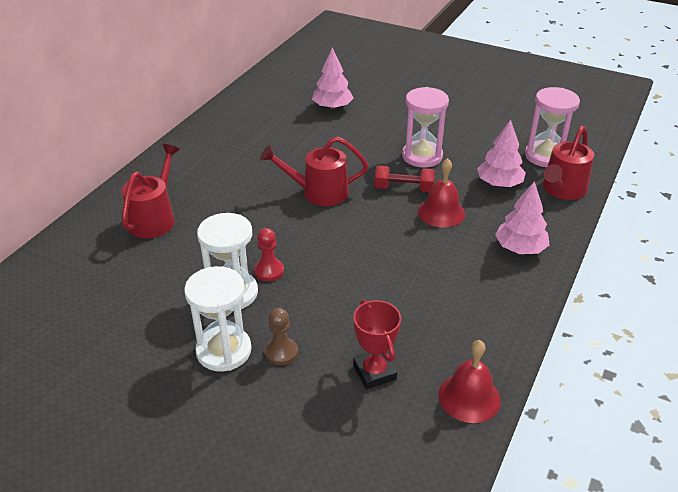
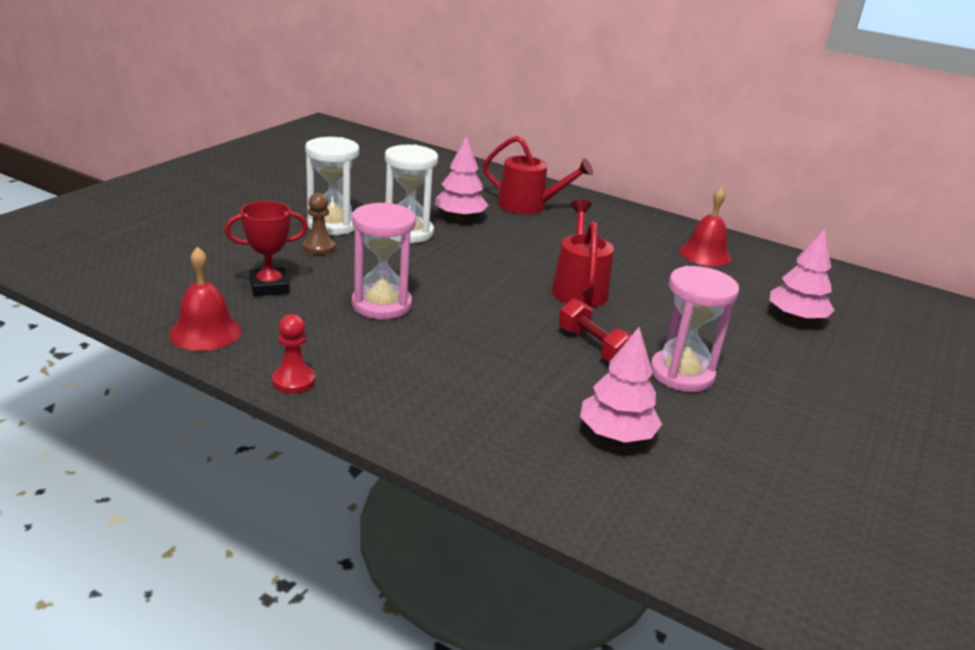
camera: 90 degrees right, 10 degrees down
(269, 271) = (437, 250): red pawn -> red pawn (294, 381)
(403, 188) = (593, 347): red dumbbell -> red dumbbell turned 45 degrees counterclockwise
(441, 212) = (538, 368): red bell -> red bell (705, 254)
(520, 248) = (448, 420): pink tree -> pink tree (460, 217)
(545, 156) = (718, 510): pink hourglass -> pink hourglass (381, 305)
(562, 190) = (606, 504): red watering can -> none

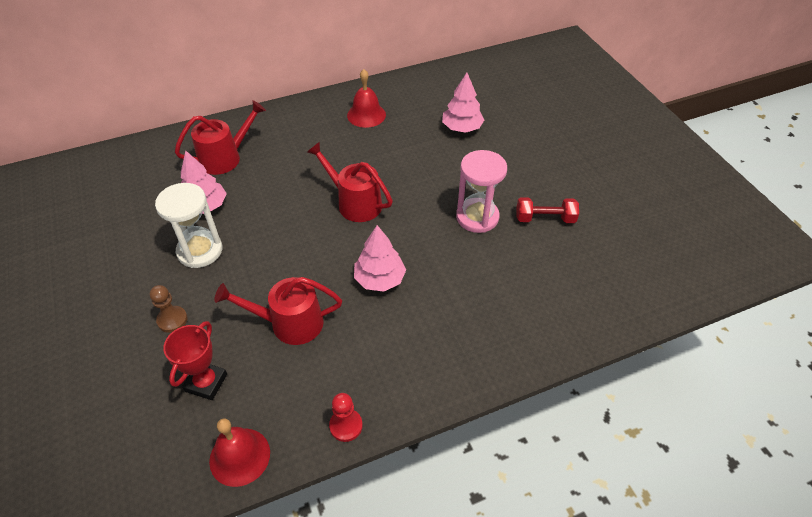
camera: 50 degrees left, 20 degrees up
(332, 225) = (143, 292): white hourglass -> none
(381, 305) = (289, 323): pink hourglass -> red watering can
(593, 347) = (423, 239): red dumbbell -> red dumbbell (545, 219)
(616, 435) = (510, 285): pink tree -> pink tree (380, 279)

